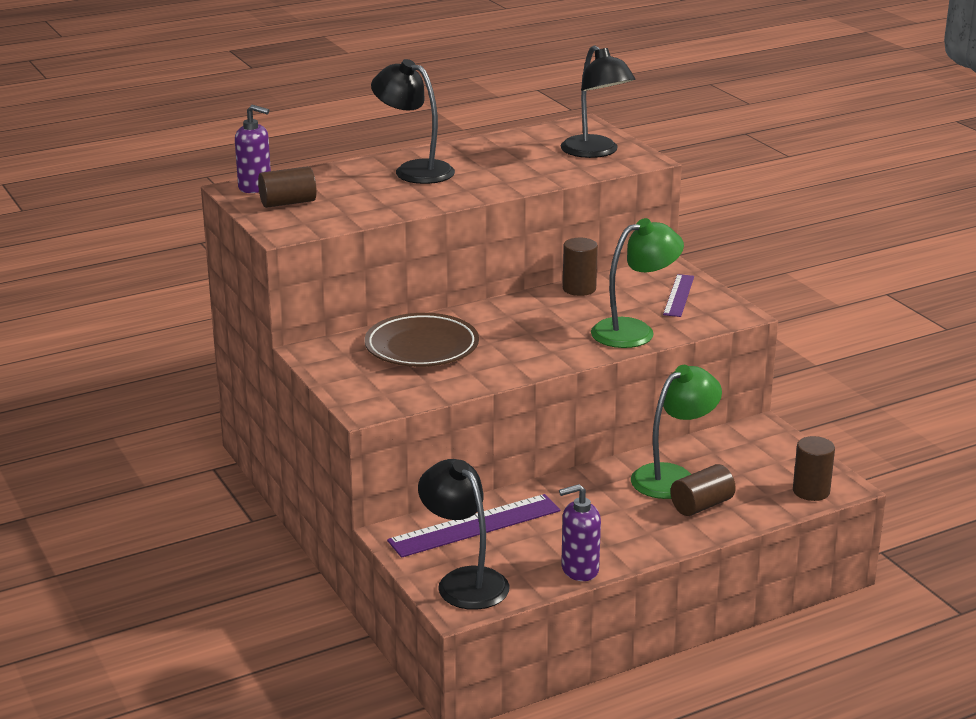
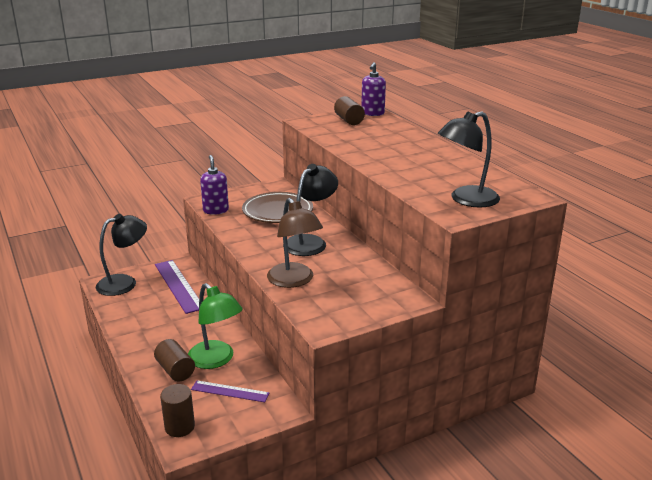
camera: 90 degrees right, 0 degrees up
(414, 170) = (409, 146): black lamp -> black lamp (310, 242)
(579, 289) = (366, 262): brown cylinder -> none
(579, 570) = (119, 319): purple soap dispenser -> purple soap dispenser (216, 210)
(634, 331) = (294, 281): green lamp -> brown lamp
(678, 295) = (358, 302): purple ruler -> purple ruler (230, 391)

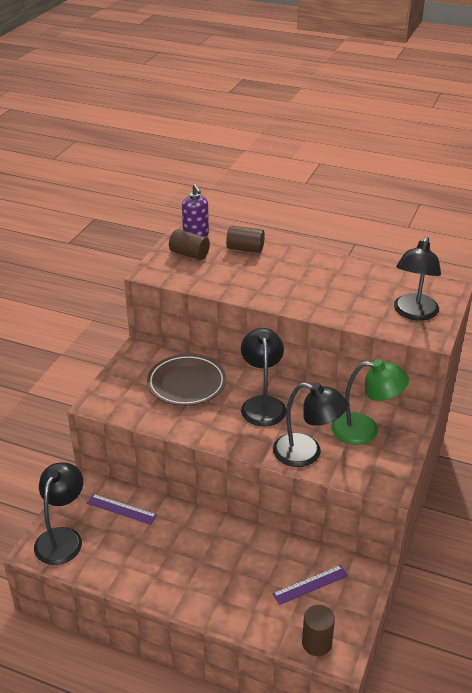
camera: 40 degrees left, 10 degrees up
(175, 370) = (241, 596): brown cylinder -> brown cylinder (245, 249)
(178, 285) = (121, 509): purple ruler -> purple ruler, size x0.60
(216, 210) = (127, 412): purple soap dispenser -> none
(216, 360) = (261, 563): green lamp -> green lamp (365, 430)
(294, 281) = (307, 453): brown lamp -> black lamp

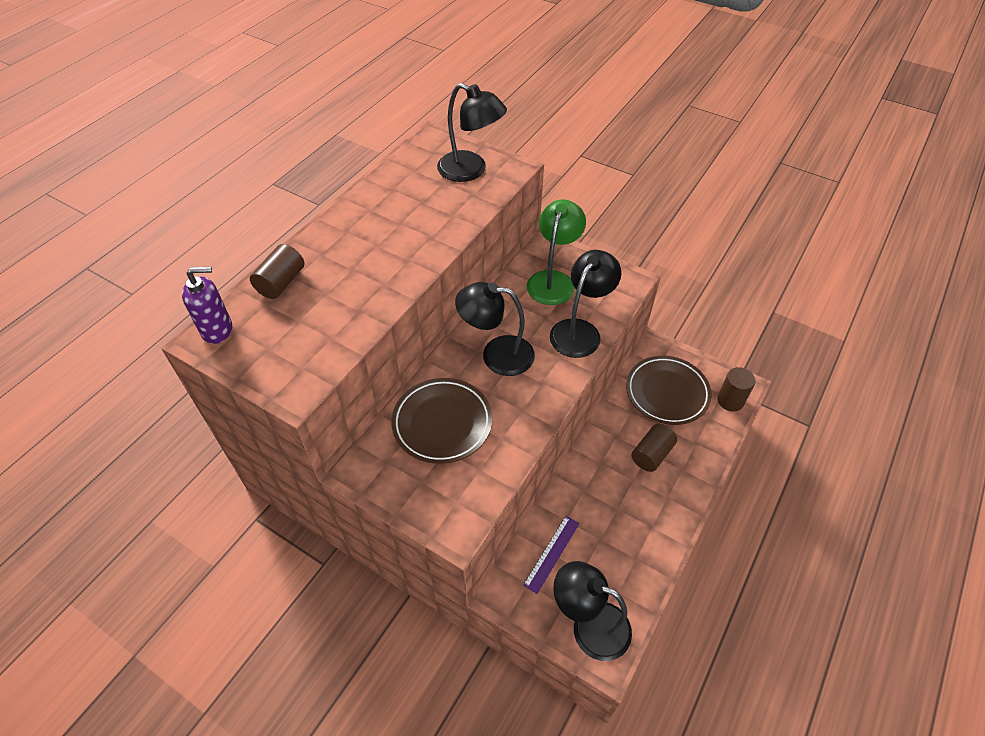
camera: 80 degrees left, 15 degrees up
(189, 254) = (266, 343): brown cylinder -> brown cylinder (651, 454)
(310, 584) = (667, 393): purple ruler -> brown plate

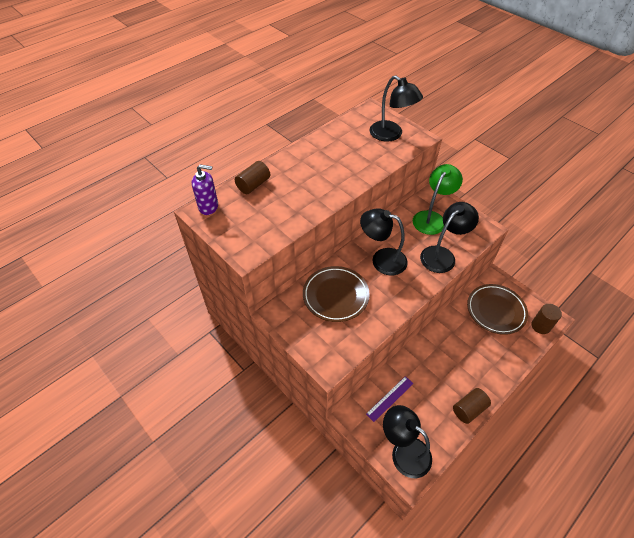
camera: 15 degrees right, 0 degrees up
(651, 454) = (474, 349): brown cylinder -> brown cylinder (469, 409)

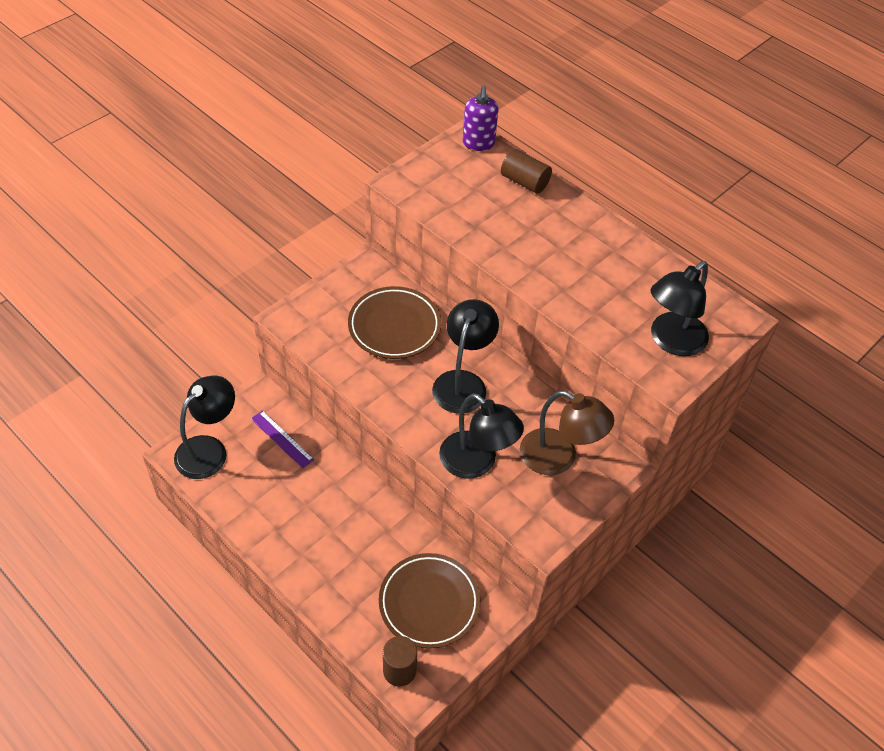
camera: 85 degrees right, 0 degrees up
(432, 218) = (559, 458): green lamp -> brown lamp
(469, 409) = (259, 534): brown cylinder -> none

